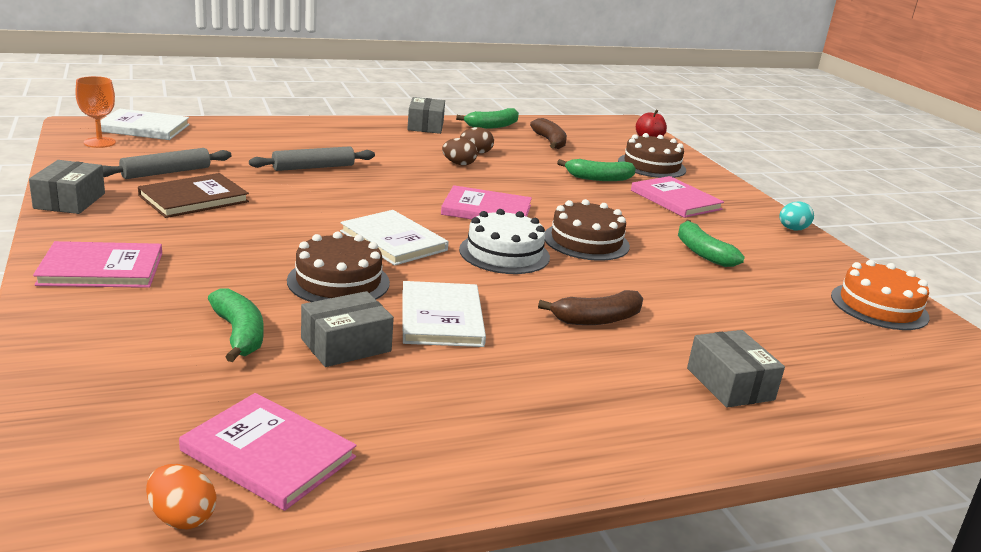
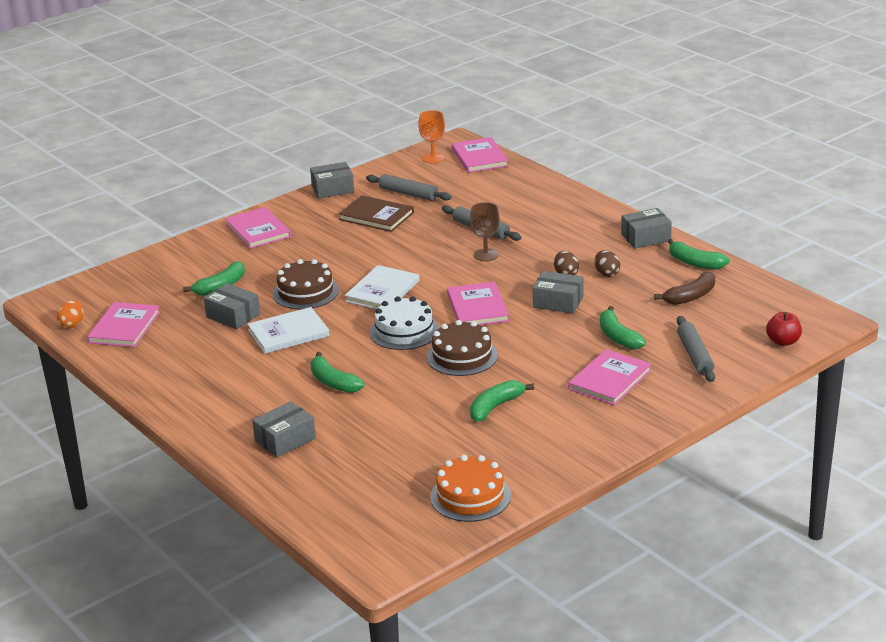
camera: 75 degrees right, 5 degrees up
(144, 128) = (479, 157): white book -> pink book
(374, 179) = (486, 255): none -> brown goblet
(511, 180) = (558, 302): none -> grey box
(597, 319) = (333, 382): brown banana -> green banana
(651, 165) = (695, 355): brown cake -> grey rolling pin
(792, 229) = (607, 445): turquoise egg -> none

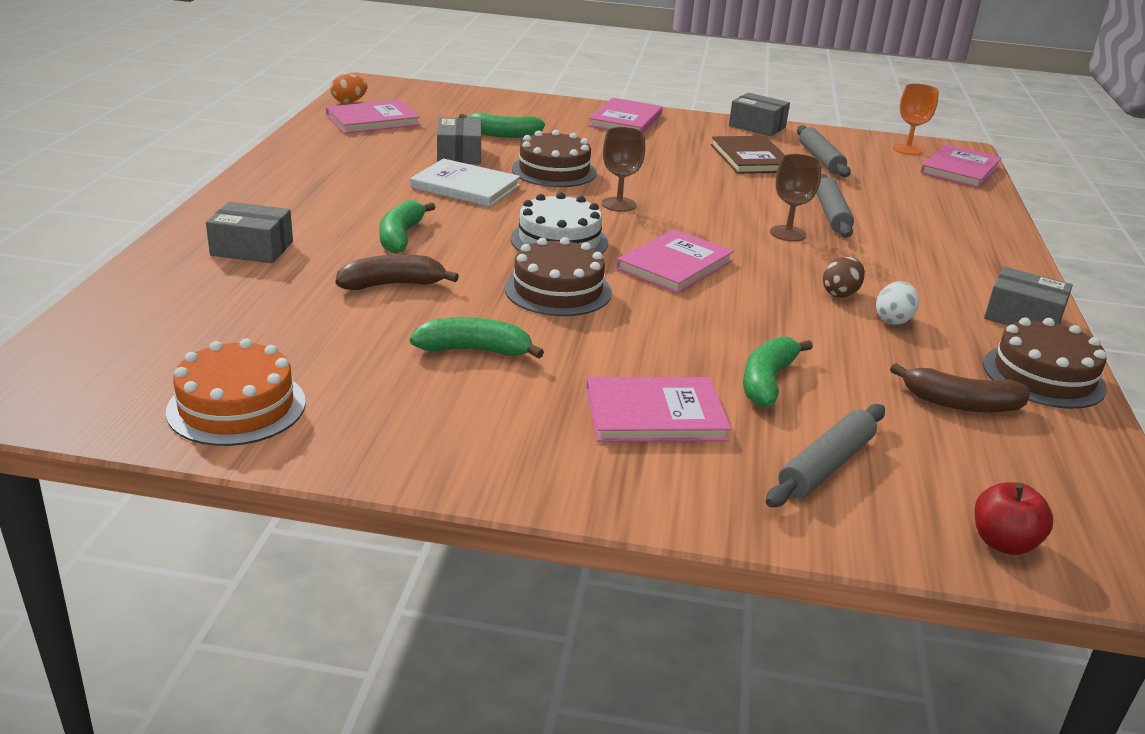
camera: 45 degrees right, 0 degrees up
(382, 291) = (619, 204): white book -> brown goblet
(392, 406) = (393, 284): none -> brown banana
(558, 302) = (772, 310): grey box -> none
(606, 273) = (893, 320): brown egg -> white egg
(695, 263) = (1043, 376): green banana -> brown cake

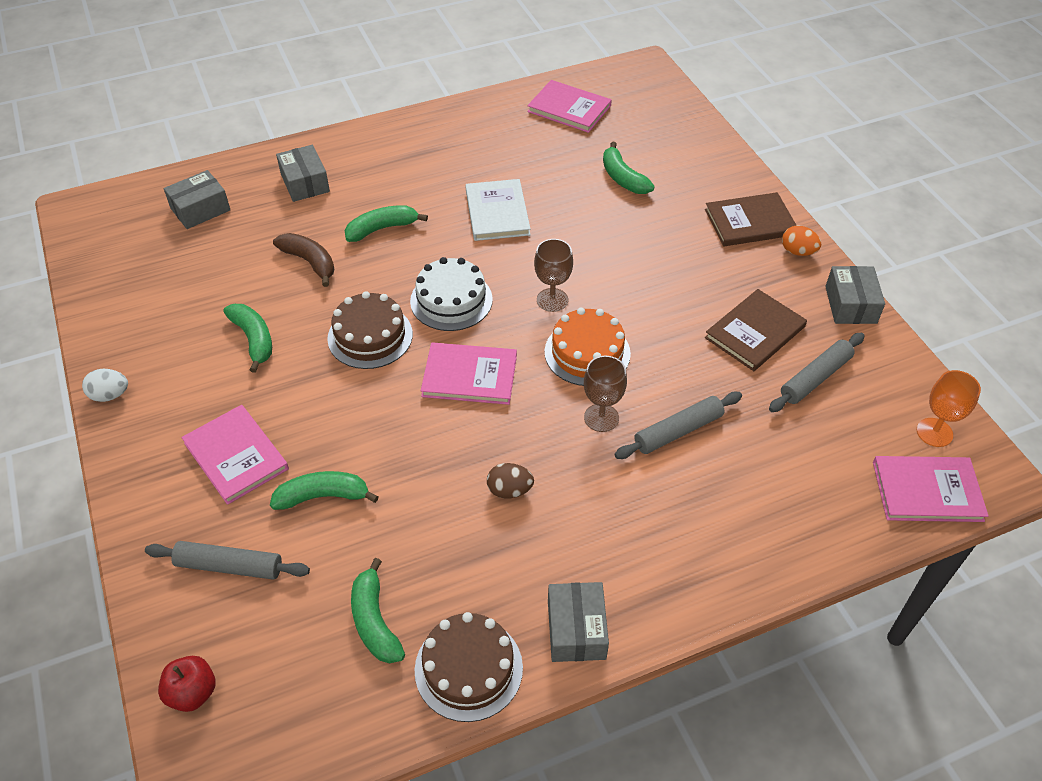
camera: 60 degrees right, 20 degrees up
(237, 406) = (123, 285): orange cake -> orange cake (587, 352)
(349, 102) = (591, 79): orange egg -> orange egg (798, 252)
(459, 154) = (554, 179): grey box -> grey box (200, 209)
(554, 171) = (580, 238): brown cake -> none
(625, 120) = (750, 222): pink book -> brown book
(893, 320) = (489, 539): white egg -> white egg (110, 395)
(960, 404) = (374, 621): brown banana -> green banana

